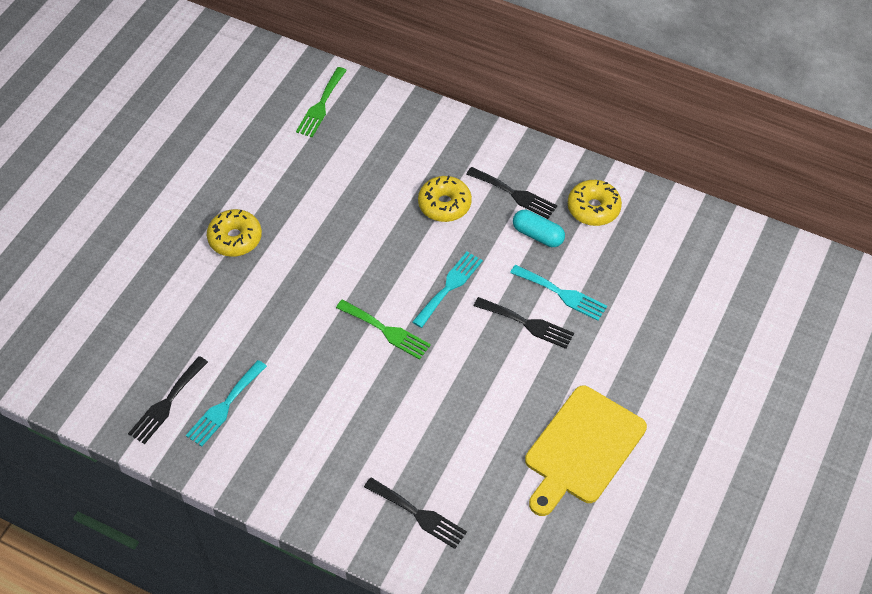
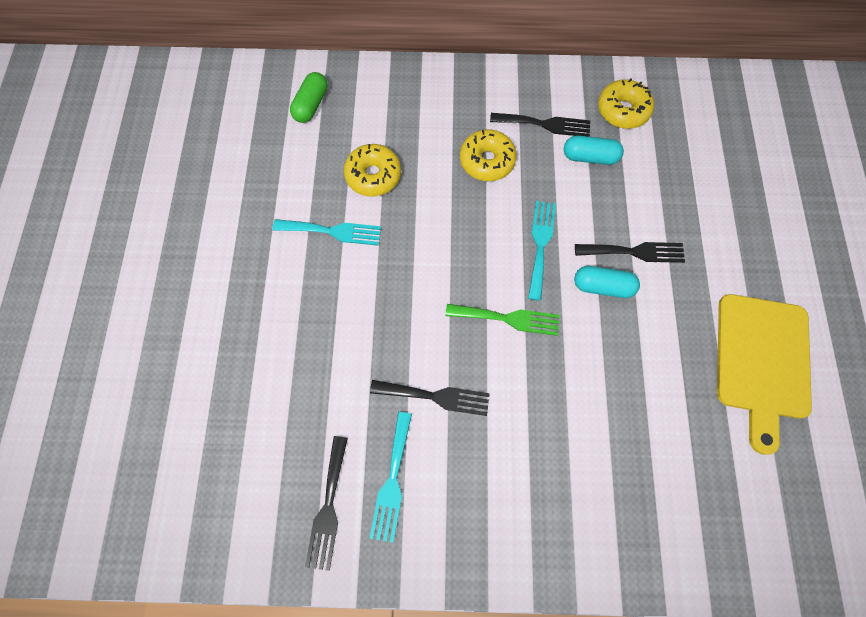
camera: 25 degrees left, 15 degrees up
(235, 238) = (301, 282): yellow donut -> yellow donut (373, 175)
(321, 105) = (311, 105): green fork -> green capsule
(418, 514) = (656, 511): black fork -> black fork (435, 396)
(482, 339) = (602, 286): none -> turquoise capsule
(562, 294) = (646, 207): turquoise fork -> turquoise fork (332, 231)

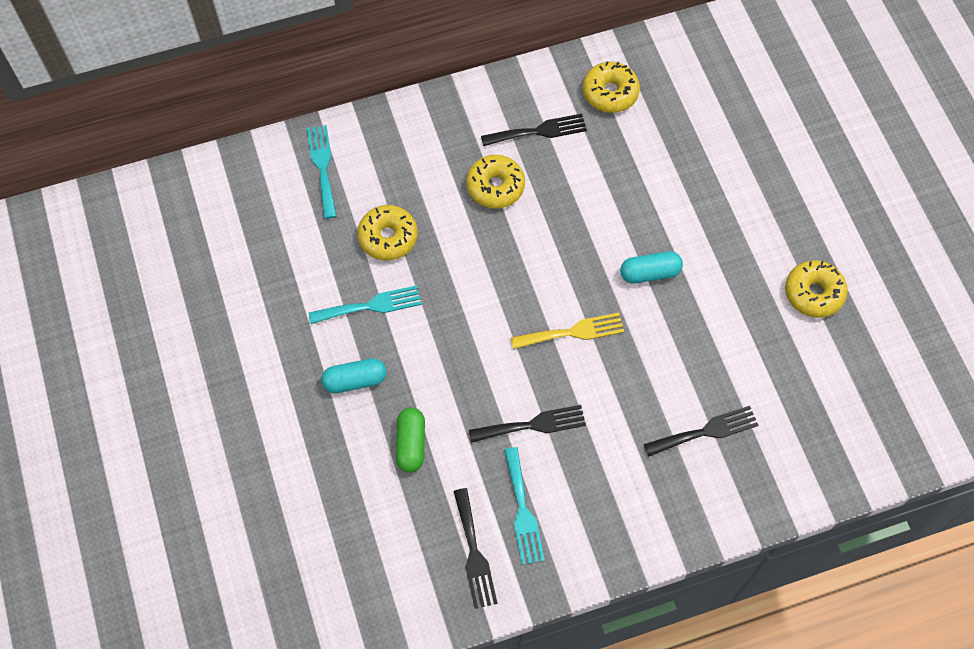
camera: 20 degrees left, 5 degrees down
(311, 105) = (293, 185): green capsule -> green capsule (411, 444)
(508, 318) = (572, 332): green fork -> yellow fork
(540, 244) = (578, 252): turquoise fork -> turquoise fork (322, 167)
(590, 157) = (594, 151): turquoise capsule -> turquoise capsule (355, 380)
(634, 252) = (668, 230): black fork -> black fork (706, 431)
(761, 361) = (813, 293): yellow cutting board -> yellow donut

